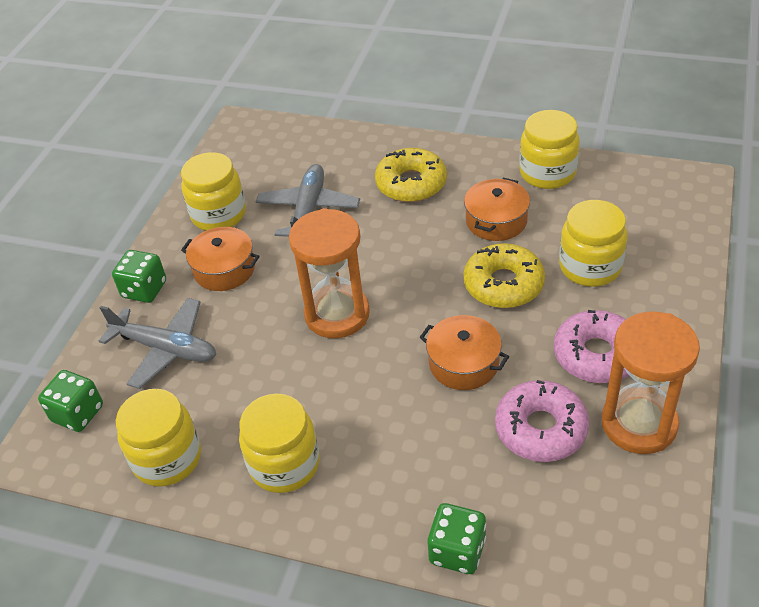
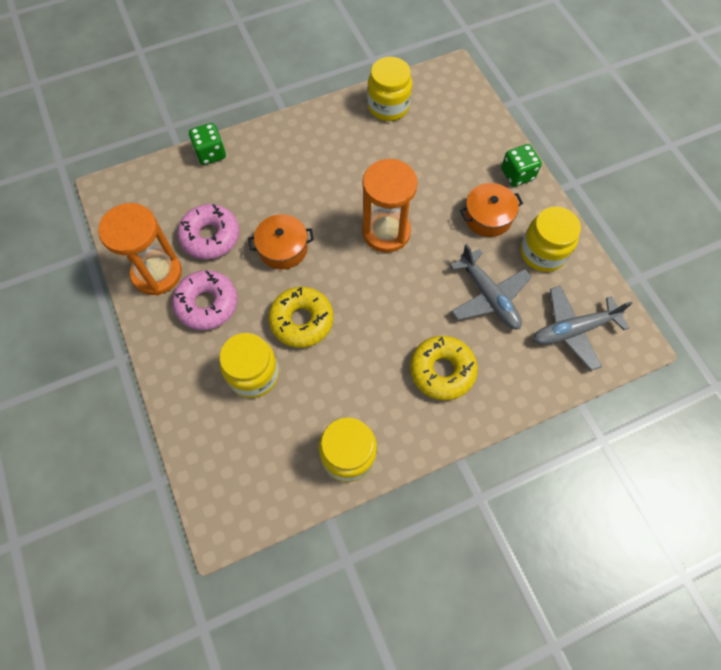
camera: 135 degrees right, 20 degrees up
(78, 413) = (458, 96): green dice -> none
(166, 349) = (458, 152): grey plane -> grey plane (573, 330)
(284, 464) = (328, 138): yellow jar -> none
(496, 221) = (349, 375): orange pot -> none

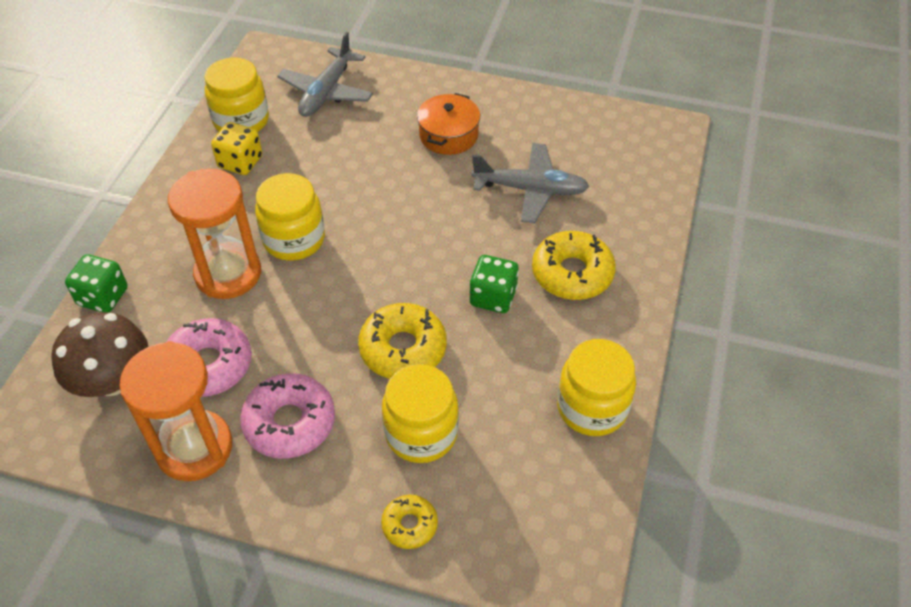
camera: 50 degrees left, 15 degrees down
(166, 203) = (113, 380): none -> brown mushroom
(192, 413) = (409, 525): none -> yellow donut
(283, 248) = (300, 310): orange pot -> none
(357, 132) = (240, 162): none -> yellow dice
(386, 232) = (379, 216): orange hourglass -> orange hourglass (228, 274)
(517, 174) = (428, 87): green dice -> green dice (493, 297)
(543, 253) = (526, 125): yellow jar -> yellow jar (294, 239)
(573, 330) = (621, 158): grey plane -> grey plane (326, 92)

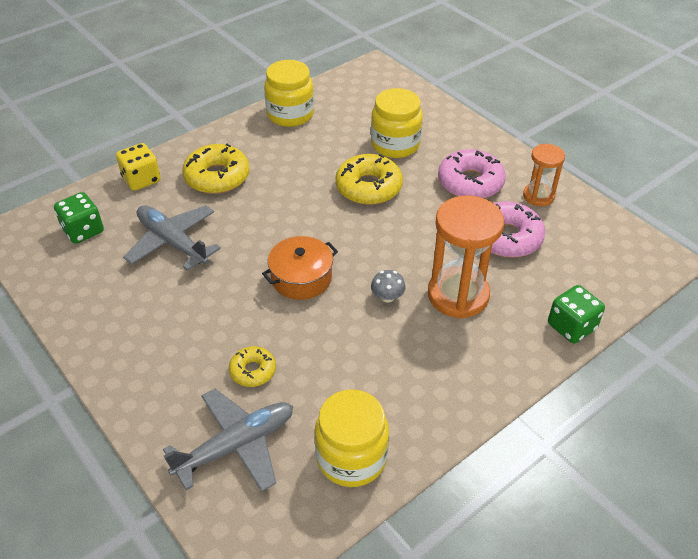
camera: 145 degrees left, 5 degrees down
(113, 380) = (581, 259): brown mushroom -> none
(194, 448) = (538, 196): orange hourglass -> orange hourglass, size x0.57
(240, 162) = (385, 401): yellow dice -> yellow dice (141, 179)
(294, 239) = (387, 297): yellow jar -> grey mushroom
(409, 525) = (434, 114): yellow donut -> yellow donut (253, 371)
(448, 135) = (177, 324): orange pot -> orange pot (301, 278)
(493, 297) = (282, 188): green dice -> green dice (83, 231)

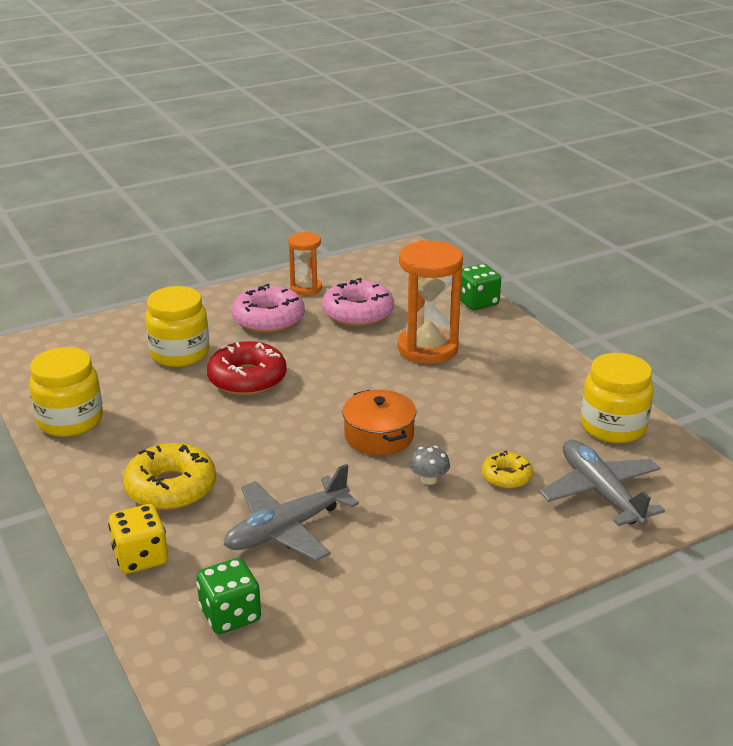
camera: 80 degrees left, 15 degrees down
(368, 187) = (247, 379): yellow donut -> red donut
(387, 297) = (420, 386): grey mushroom -> grey mushroom (429, 479)

